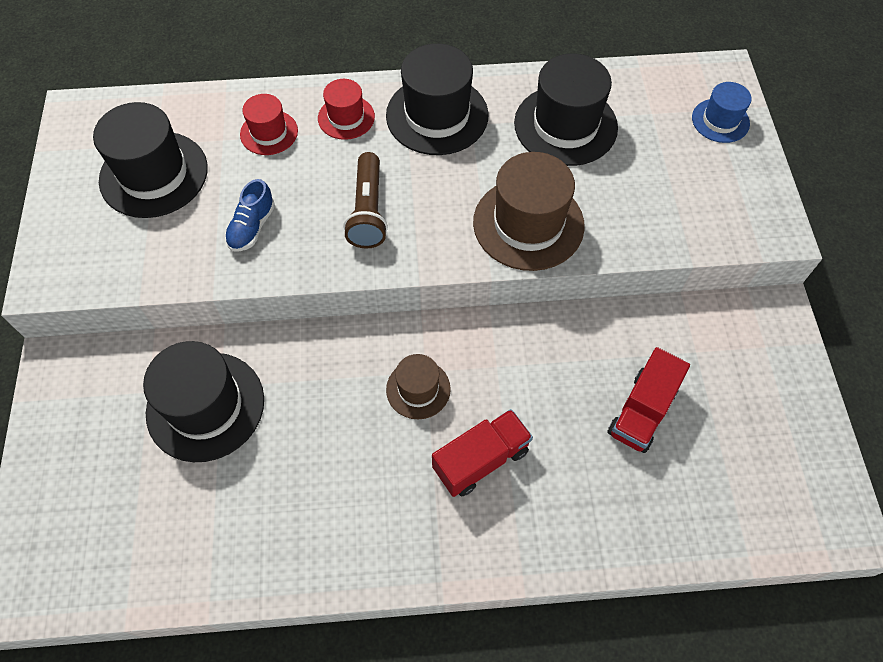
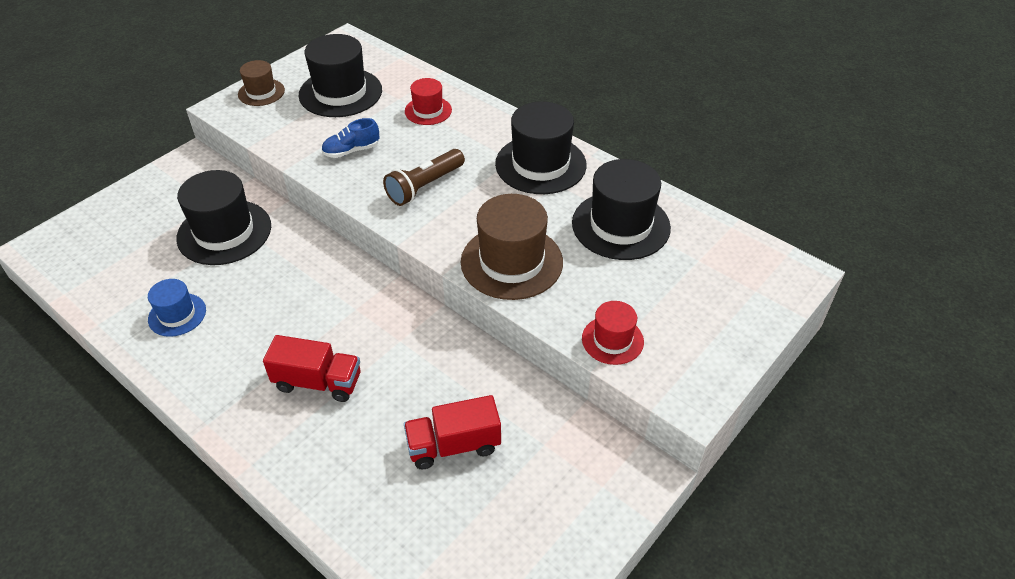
camera: 45 degrees right, 15 degrees down
(346, 117) = (483, 130): red hat -> red hat (612, 340)
(418, 389) = (338, 314): brown hat -> brown hat (261, 92)
(720, 120) = (749, 300): blue hat -> blue hat (177, 315)

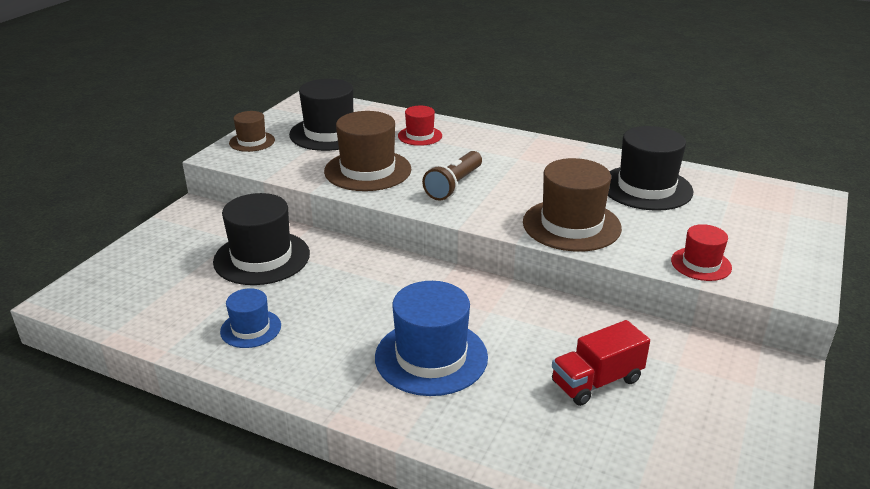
camera: 15 degrees left, 15 degrees down
(318, 382) = (431, 357): red truck -> blue hat
(351, 151) = (367, 170): blue shoe -> brown hat
(540, 164) = (546, 158): black hat -> none

